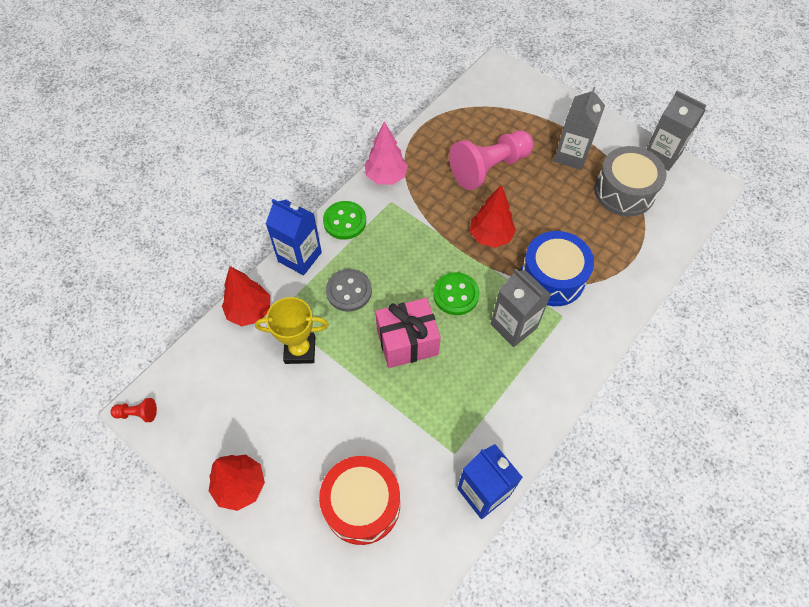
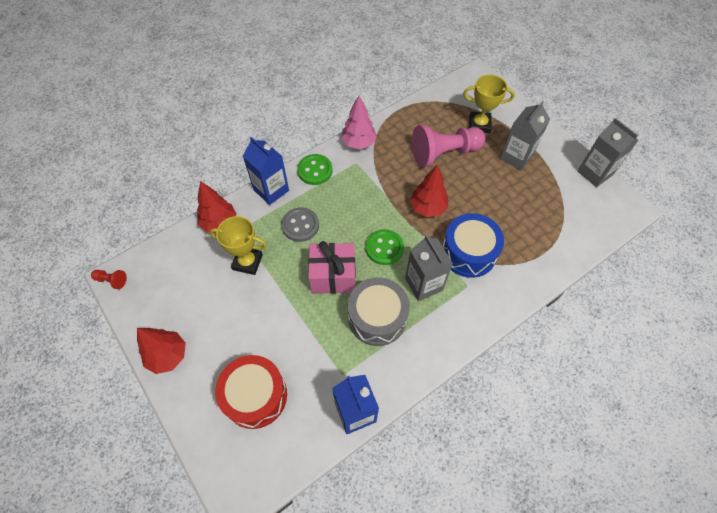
camera: 15 degrees right, 0 degrees up
(519, 126) = (479, 124): none -> yellow trophy
(624, 191) = (552, 196): grey drum -> grey drum (377, 317)

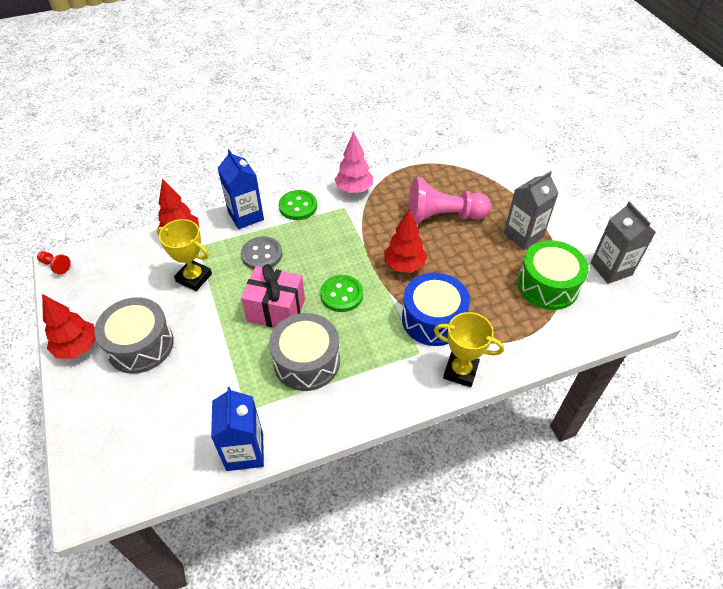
camera: 15 degrees right, 10 degrees down
(225, 339) = (140, 345): none -> grey drum
(255, 396) = (147, 407): red drum -> none
(423, 284) = (370, 340): grey carton -> none
(479, 124) = (493, 196): yellow trophy -> yellow trophy (460, 371)
(550, 199) = (547, 285): none -> green drum

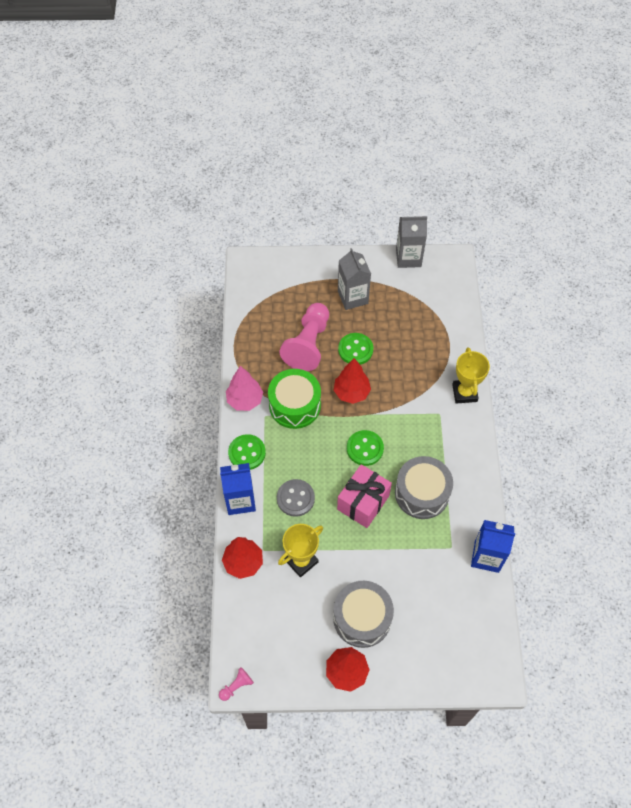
camera: 70 degrees left, 10 degrees up
(55, 266) = (236, 686): red pawn -> pink pawn
(433, 319) = (412, 392): blue drum -> none
(459, 255) = (355, 350): none -> green button
(460, 371) = (464, 393): yellow trophy -> yellow trophy turned 45 degrees counterclockwise
(547, 285) = (408, 304): green drum -> green drum (295, 405)

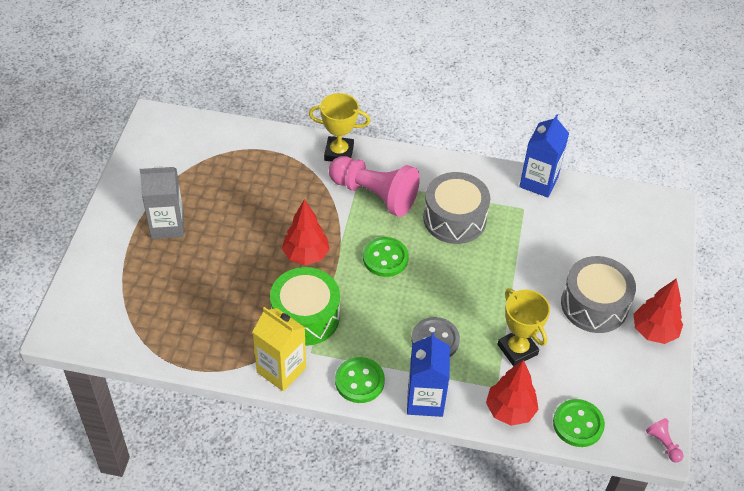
camera: 80 degrees left, 10 degrees down
(245, 400) = (281, 370): pink tree -> yellow carton
(308, 344) = (220, 285): pink pawn -> pink pawn (374, 195)
(355, 350) = (246, 239): green button -> green button (578, 424)
(363, 502) = (454, 274): pink gift -> none
(408, 258) = (132, 159): grey carton -> none

